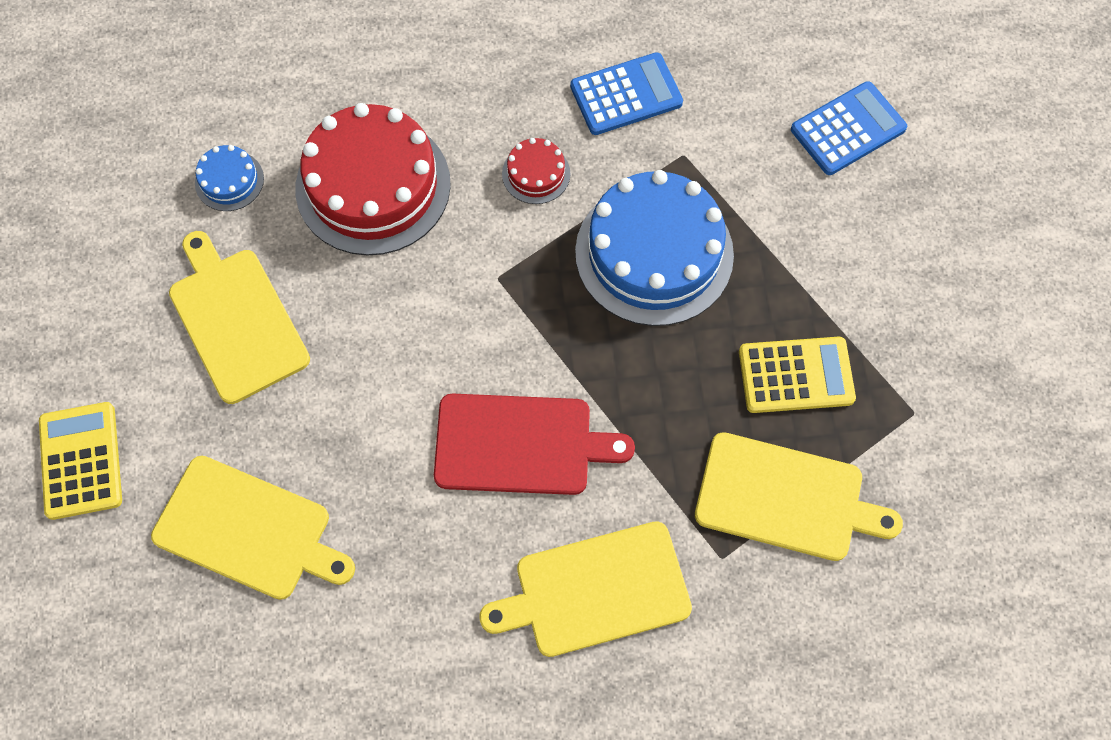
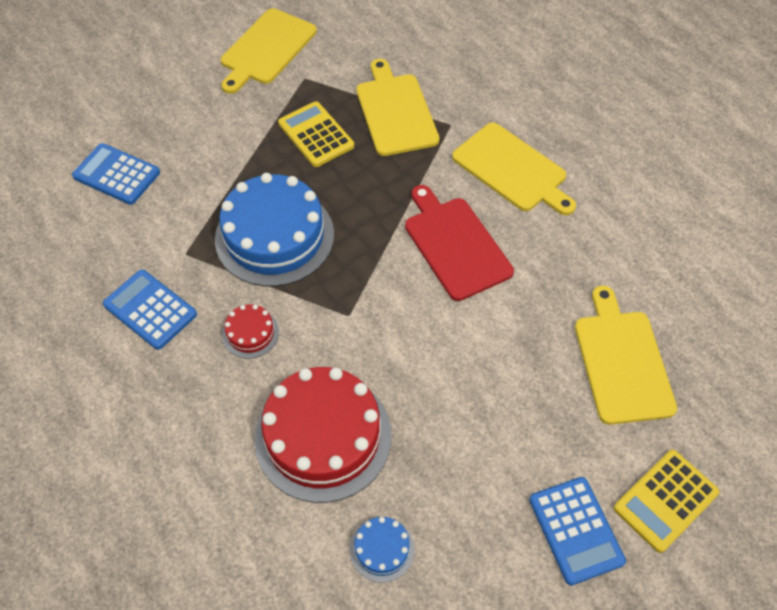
camera: 120 degrees left, 10 degrees down
(119, 356) = (576, 530): none -> blue calculator
(236, 320) = (491, 464): yellow cutting board -> yellow cutting board (266, 49)

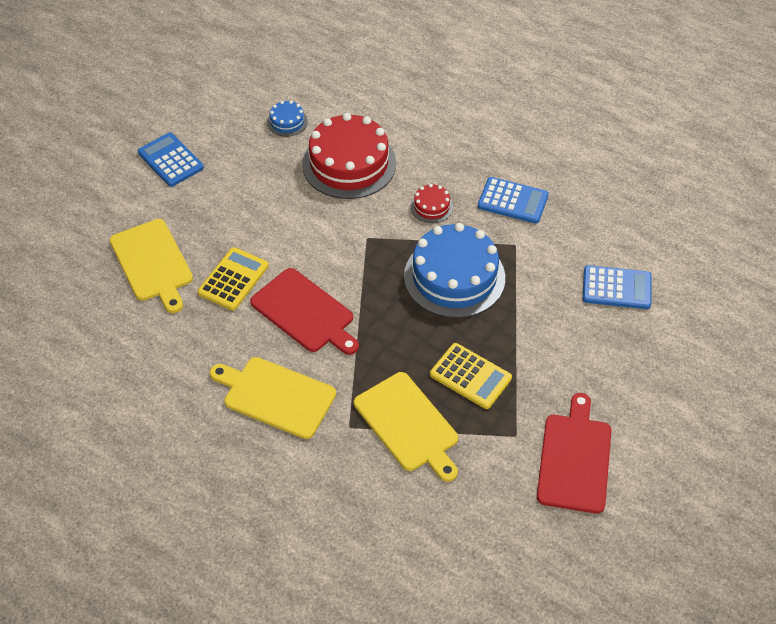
camera: 160 degrees right, 5 degrees down
(266, 49) = (575, 459): yellow cutting board -> red cutting board
(665, 500) = (114, 190): yellow calculator -> yellow calculator (233, 279)

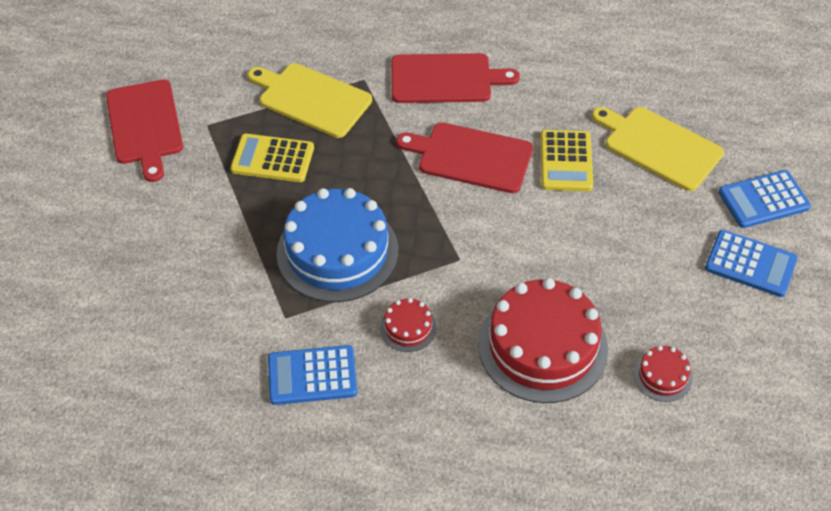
camera: 155 degrees right, 0 degrees up
(276, 396) = (445, 79): yellow cutting board -> red cutting board
(287, 122) = (662, 376): blue cake -> red cake
(616, 288) = (147, 309): blue calculator -> blue calculator (763, 200)

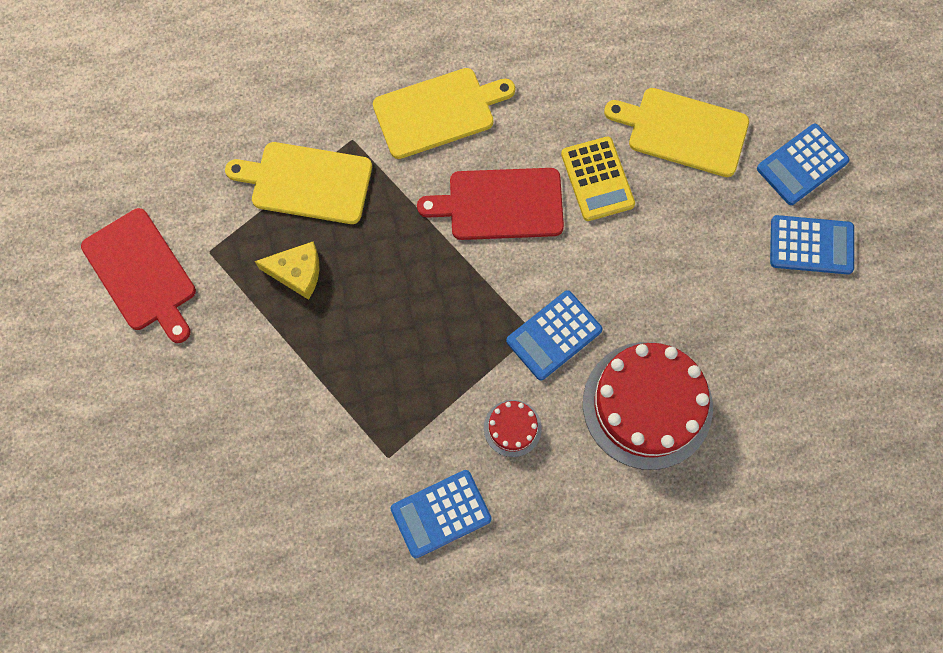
camera: 20 degrees left, 20 degrees up
(272, 159) = (297, 272): yellow calculator -> yellow cheese
(337, 251) = (409, 364): blue cake -> none
(445, 79) = (438, 112): red cutting board -> yellow cutting board
(477, 267) = (554, 335): none -> blue calculator
(662, 376) = (768, 399): red cake -> none

